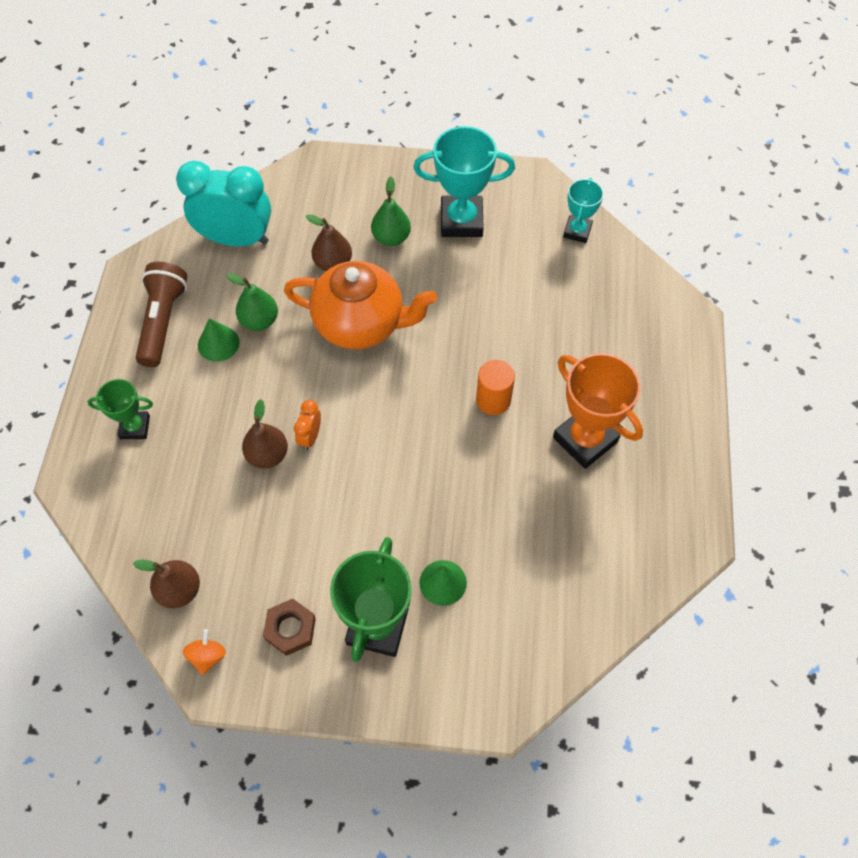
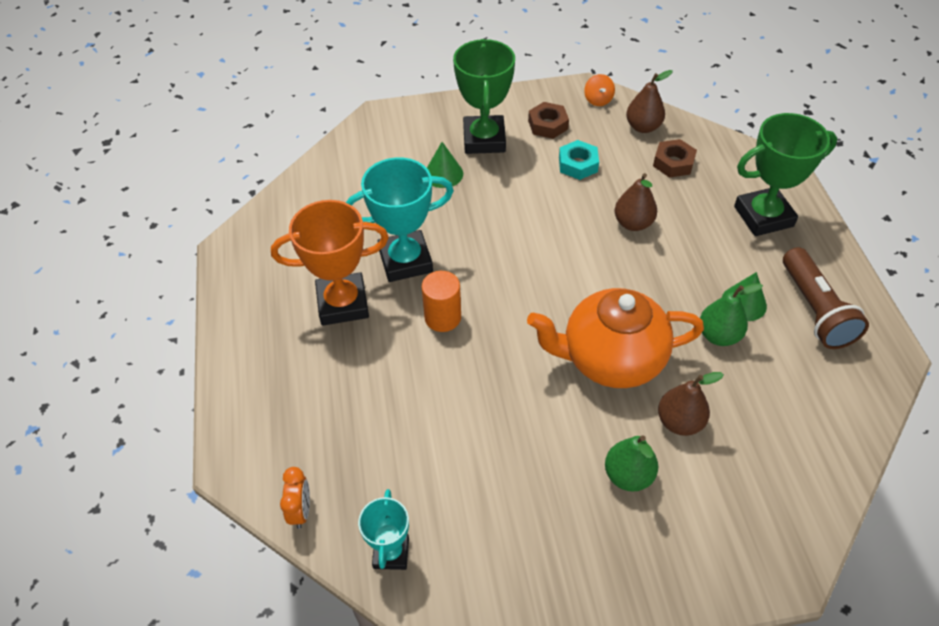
camera: 165 degrees right, 10 degrees down
(135, 427) = (763, 216): green trophy -> green trophy, size x1.73
(179, 523) = (673, 163): none -> brown nut
(236, 239) = (810, 422): turquoise clock -> none
(285, 552) = (578, 164): none -> turquoise nut
(310, 436) = (604, 245): orange clock -> orange clock (301, 511)
(461, 221) = (549, 526): turquoise trophy -> turquoise trophy (405, 261)
(585, 439) = (343, 303): orange trophy -> orange trophy turned 45 degrees counterclockwise

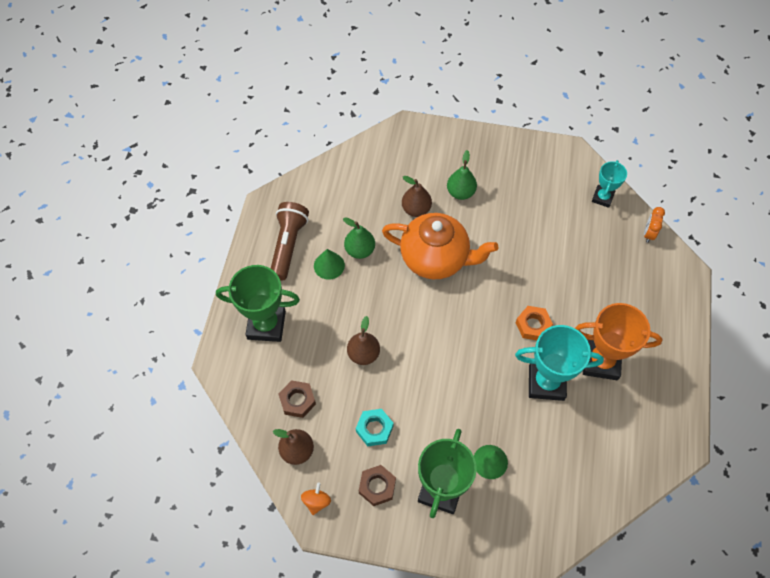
camera: 160 degrees left, 10 degrees up
(442, 317) = (533, 325): orange cylinder -> orange nut

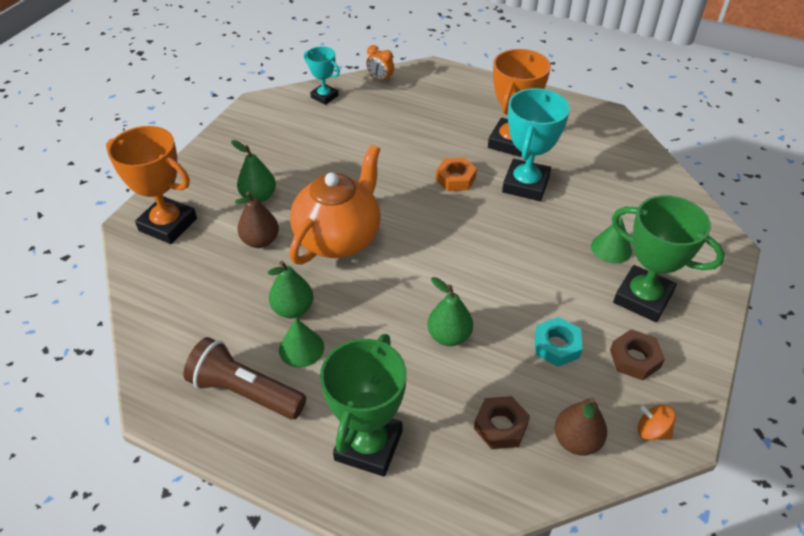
camera: 75 degrees left, 15 degrees down
(363, 354) = (449, 336): brown pear -> green pear
(413, 148) = (168, 224): none -> orange trophy

